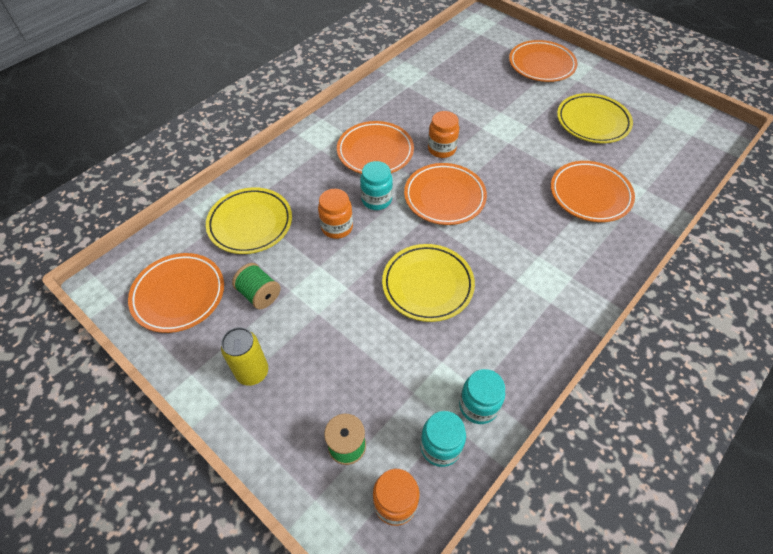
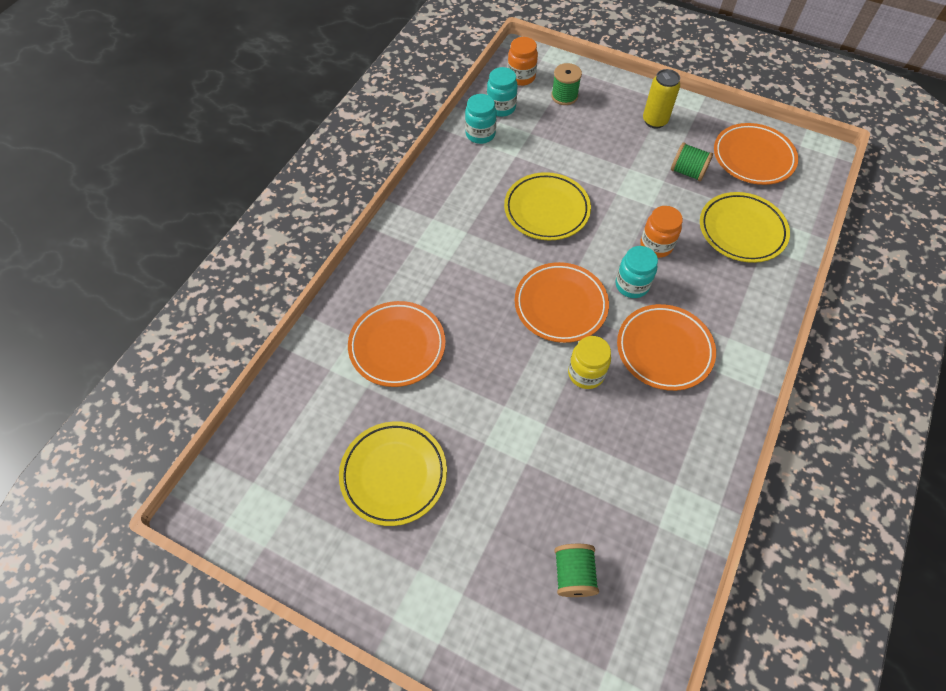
camera: 165 degrees right, 5 degrees up
(441, 149) = (586, 373): orange jar -> yellow jar
(485, 64) = (573, 574): none -> green spool
(541, 65) = (481, 599): orange plate -> none

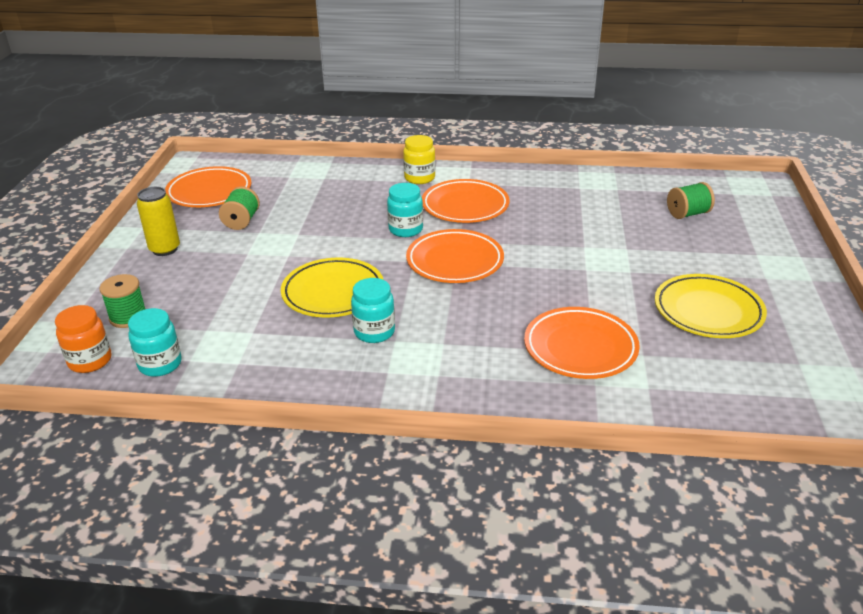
camera: 110 degrees left, 25 degrees down
(480, 134) = (219, 370): turquoise jar -> turquoise jar (374, 332)
(586, 373) = (518, 236): yellow jar -> yellow jar (419, 178)
(656, 245) = (350, 224): orange jar -> none
(741, 230) = (309, 188): yellow plate -> none

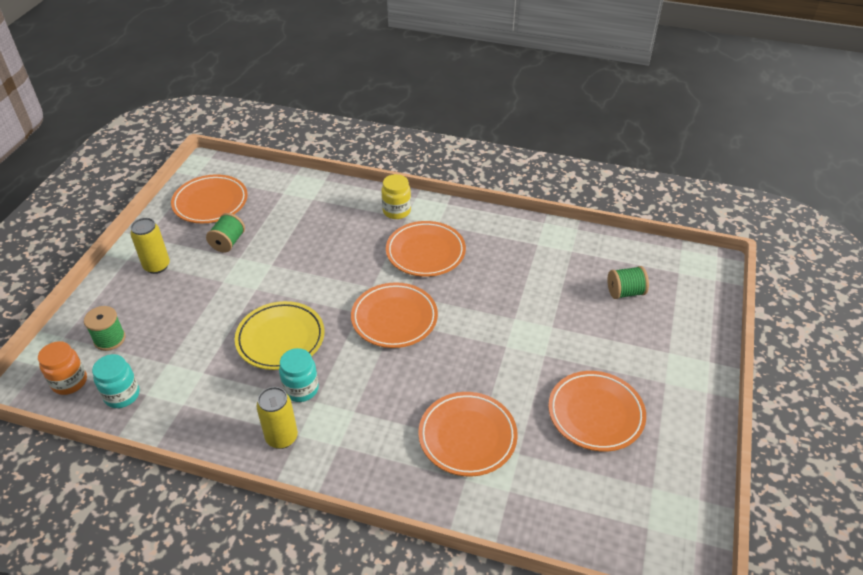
camera: 10 degrees right, 10 degrees up
(368, 377) = (282, 437): none -> yellow can
(405, 230) = (364, 274): turquoise jar -> none
(708, 311) = (595, 414): yellow plate -> orange plate

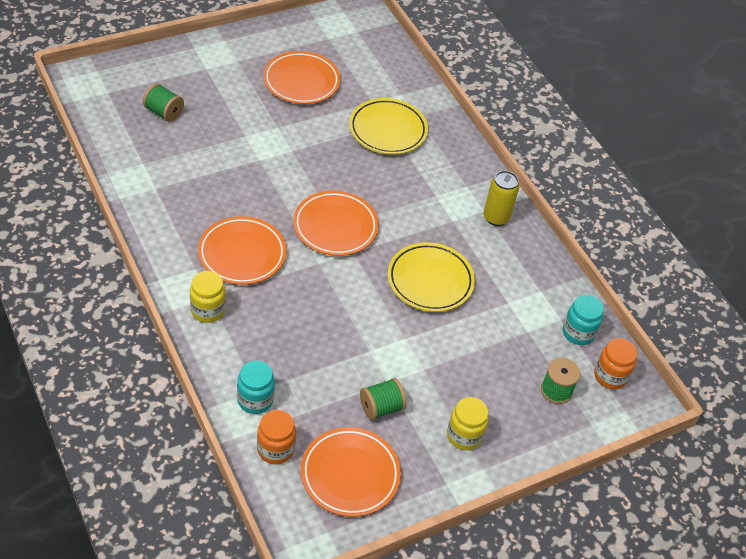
camera: 140 degrees left, 5 degrees up
(157, 266) = (464, 436): yellow can -> yellow jar
(266, 185) = (275, 449): none -> orange jar
(301, 389) = (453, 235): turquoise jar -> turquoise jar (255, 400)
(467, 437) = (387, 130): orange plate -> yellow plate

